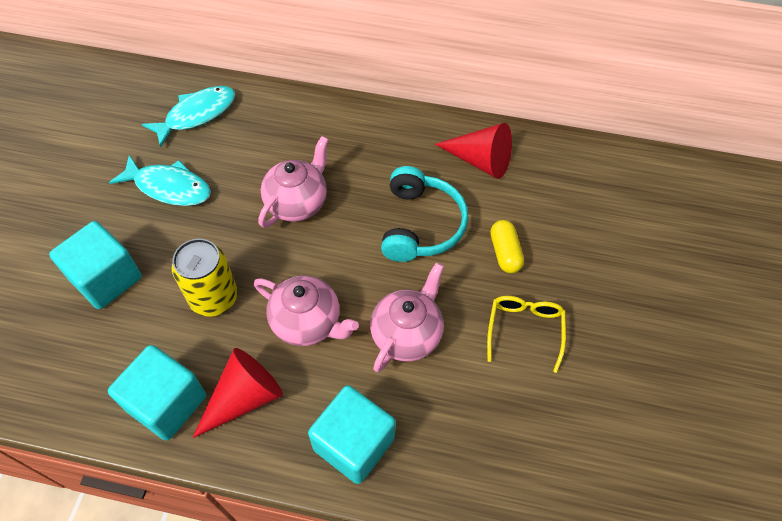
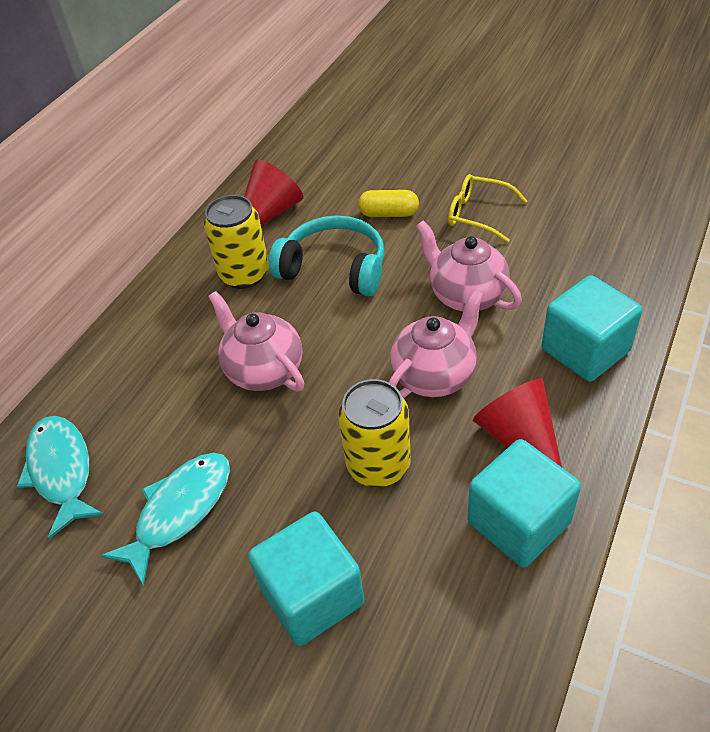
camera: 70 degrees left, 10 degrees down
(399, 163) = (244, 274): none -> yellow can

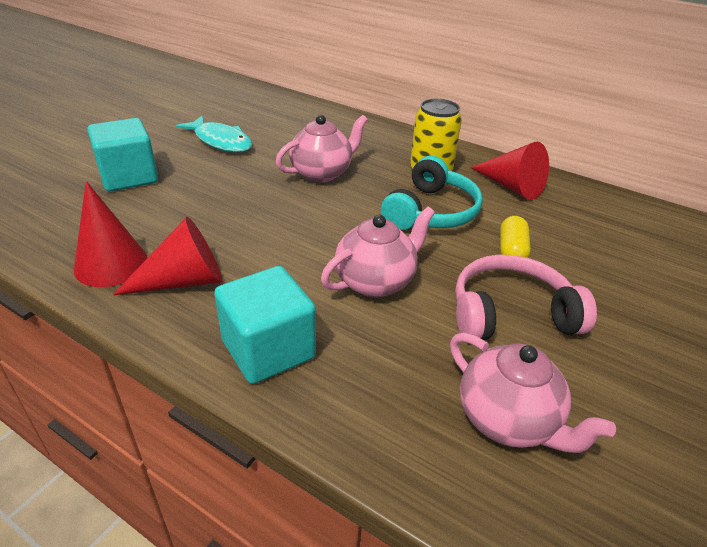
camera: 90 degrees right, 10 degrees down
(62, 471) = (272, 111): turquoise fish -> none
(378, 465) = (207, 209): yellow can -> none
(435, 375) = (281, 247): pink teapot -> pink teapot (508, 420)
(478, 214) = (510, 313): yellow glasses -> pink headphones
(518, 522) = (111, 264): turquoise cube -> red cone

